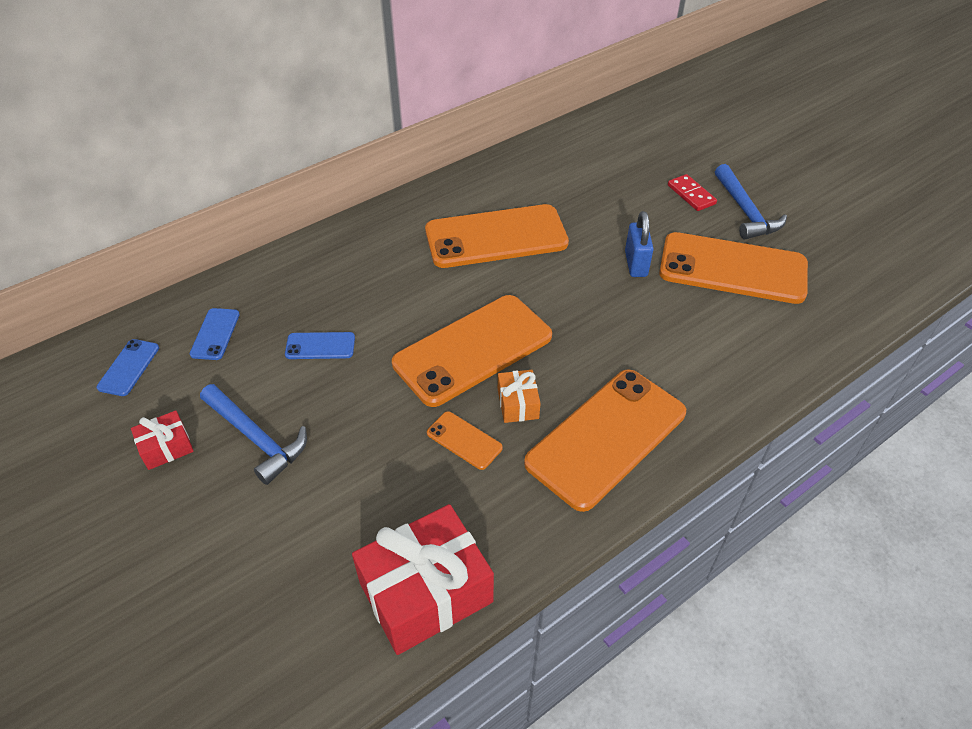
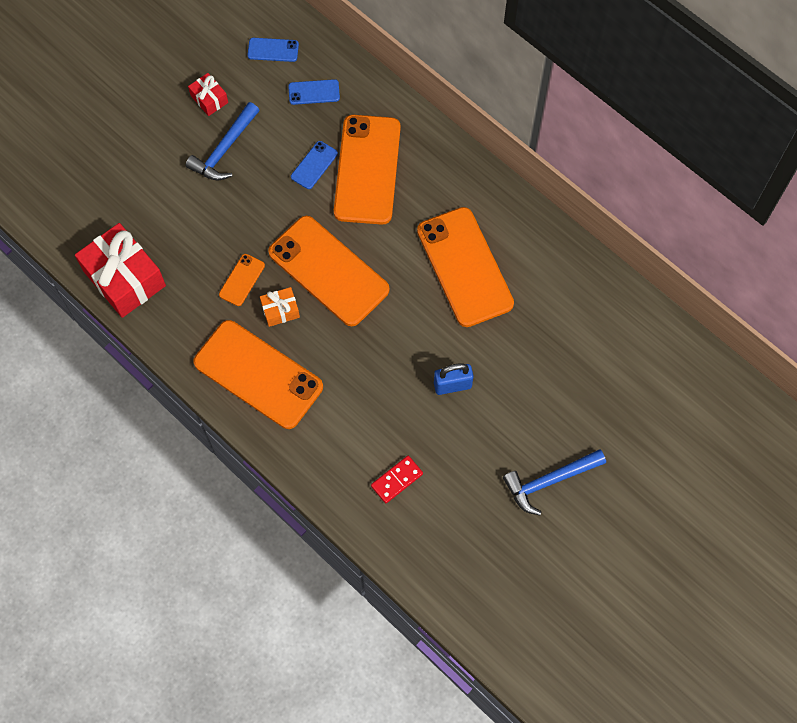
camera: 80 degrees right, 20 degrees up
(320, 346) = (314, 165): blue phone -> blue phone turned 45 degrees clockwise
(691, 195) = (564, 431): red domino -> red domino (397, 480)
(732, 269) = (462, 467): orange phone -> orange phone (367, 169)

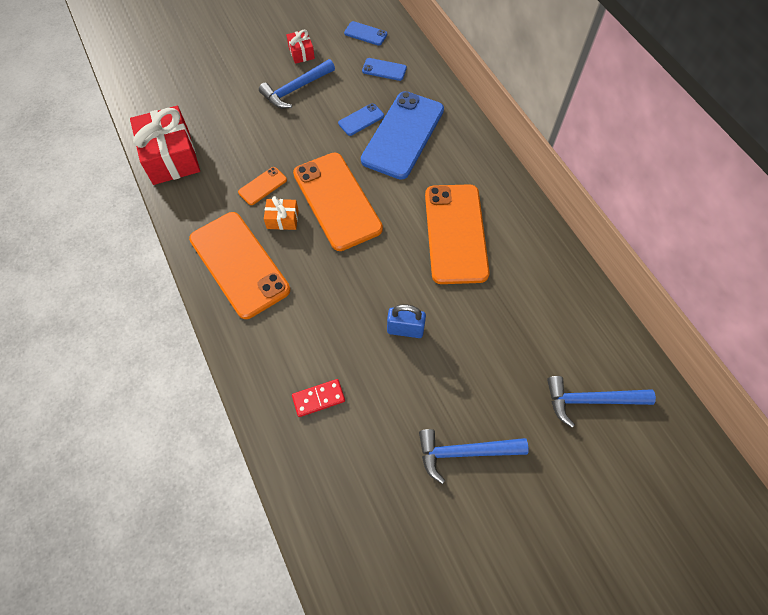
camera: 20 degrees right, 5 degrees down
(367, 169) = (403, 135): orange phone -> blue phone
(647, 393) = (590, 400): none -> blue hammer

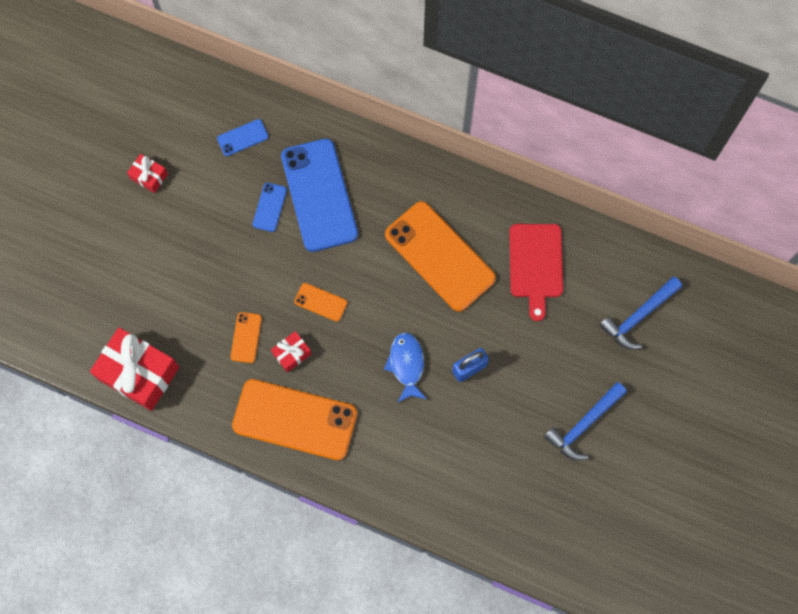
camera: 40 degrees left, 10 degrees up
(282, 219) = (292, 354): orange gift -> red gift
(295, 89) = (182, 220): blue hammer -> none
(318, 398) = (453, 471): red domino -> none
(337, 201) = (320, 302): orange phone -> orange phone, size x0.44
(358, 289) = (406, 365): none -> blue fish
(365, 34) = (189, 109): blue phone -> none
(530, 294) = (536, 264): none -> red cutting board

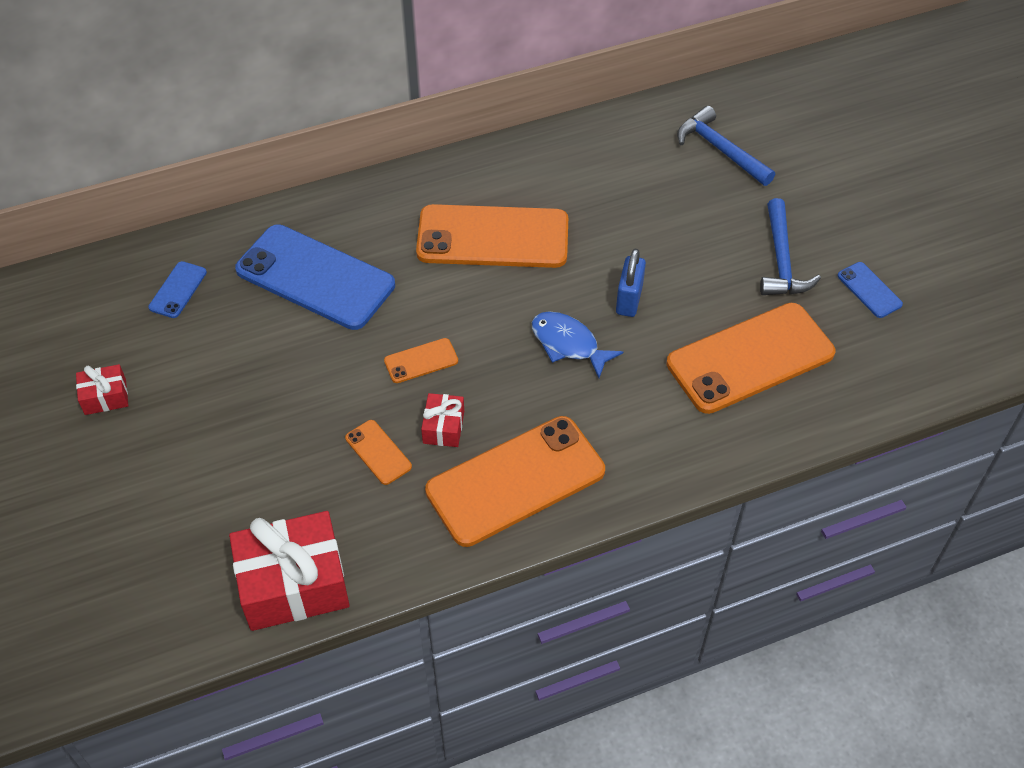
camera: 45 degrees left, 20 degrees down
(269, 207) = (274, 324): blue phone -> blue phone (869, 290)
(493, 467) = (750, 358): none -> orange phone
(536, 264) = (587, 179): red cutting board -> none
(638, 316) = (720, 149): blue hammer -> blue hammer turned 135 degrees clockwise

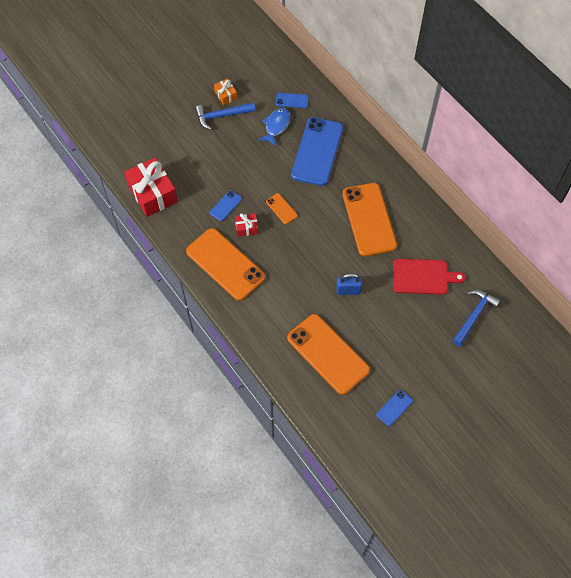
camera: 75 degrees right, 10 degrees up
(105, 397) = (226, 95): red gift -> orange gift
(378, 452) = (226, 205): orange phone -> blue phone
(568, 344) = (311, 269): blue fish -> blue fish (276, 126)
(631, 193) = (423, 277): none -> red cutting board
(781, 260) = (400, 360): blue hammer -> blue hammer (221, 116)

